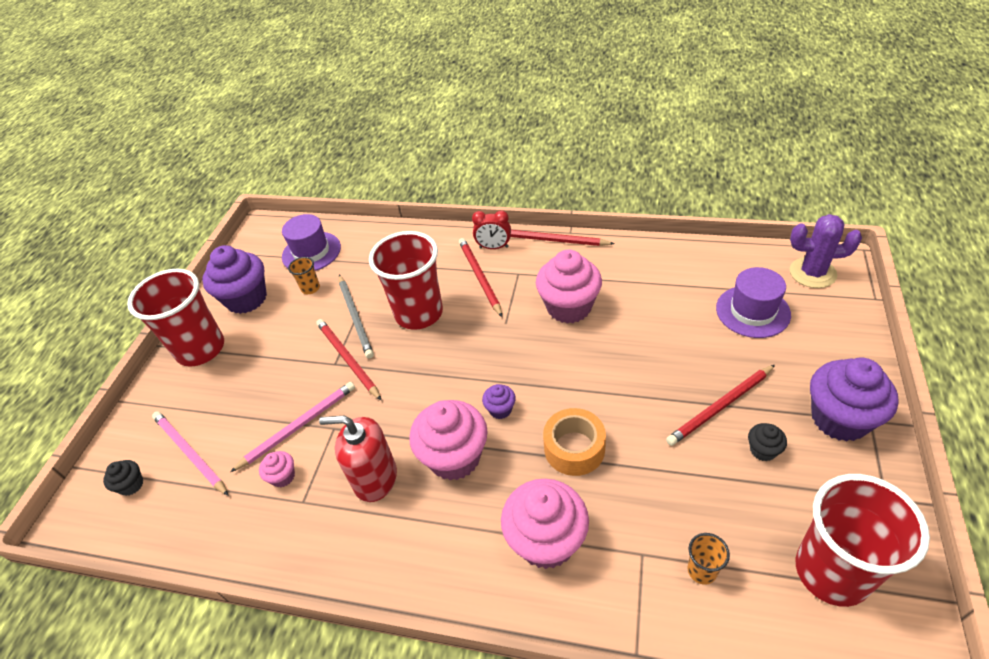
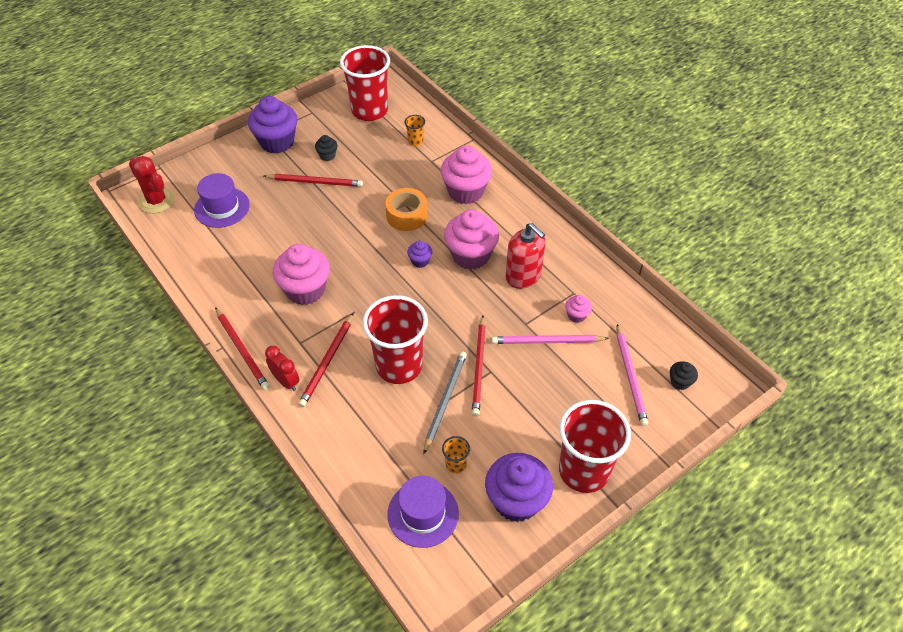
camera: 145 degrees left, 5 degrees up
(812, 273) = (157, 201): purple cactus -> red cactus

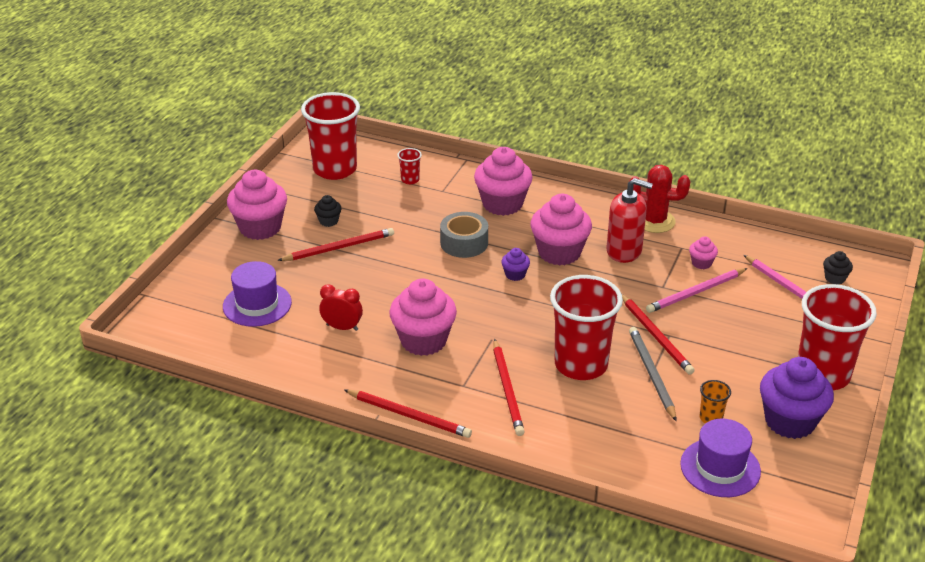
camera: 30 degrees left, 15 degrees down
(157, 201) = (173, 325): red cactus -> red cactus (654, 221)
(277, 142) = (260, 228): purple cupcake -> pink cupcake
(286, 381) = (482, 422): red clock -> red clock (342, 327)
(407, 215) = (464, 243): orange tape -> grey tape
(415, 141) = (410, 180): orange cup -> red cup

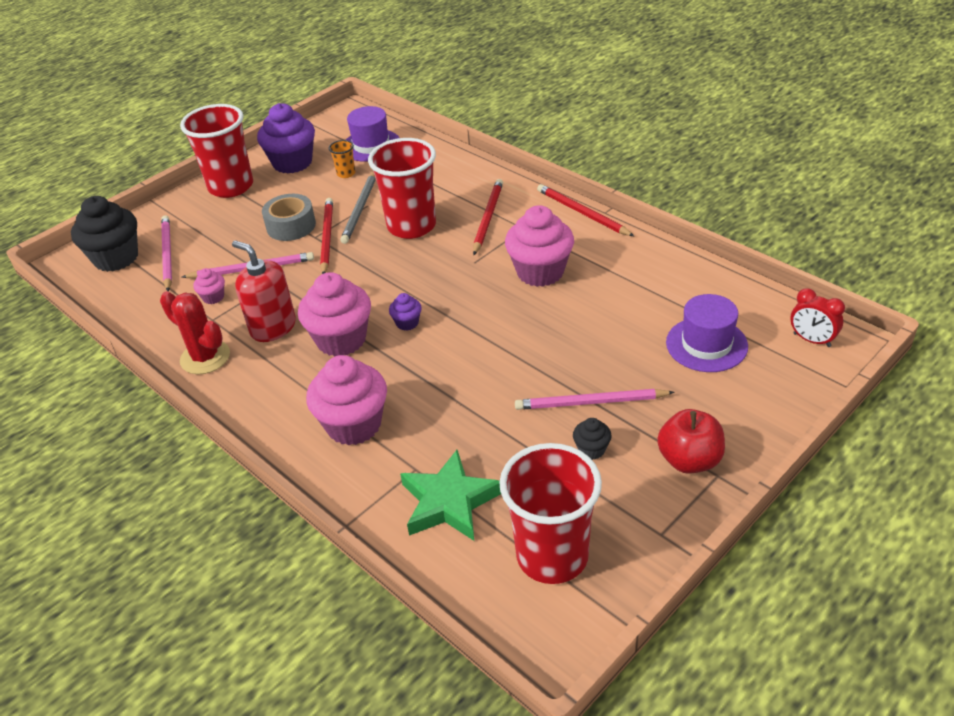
camera: 155 degrees left, 5 degrees up
(260, 228) = (689, 460): pink cupcake -> red apple
(339, 248) = (590, 402): red pencil -> pink pencil
(342, 327) = (617, 300): red clock -> red clock (811, 340)
(410, 180) = (449, 502): red cup -> green star
(464, 243) = (437, 376): grey tape -> grey tape (291, 226)
(835, 278) = (116, 258): black cupcake -> black cupcake, size x2.17

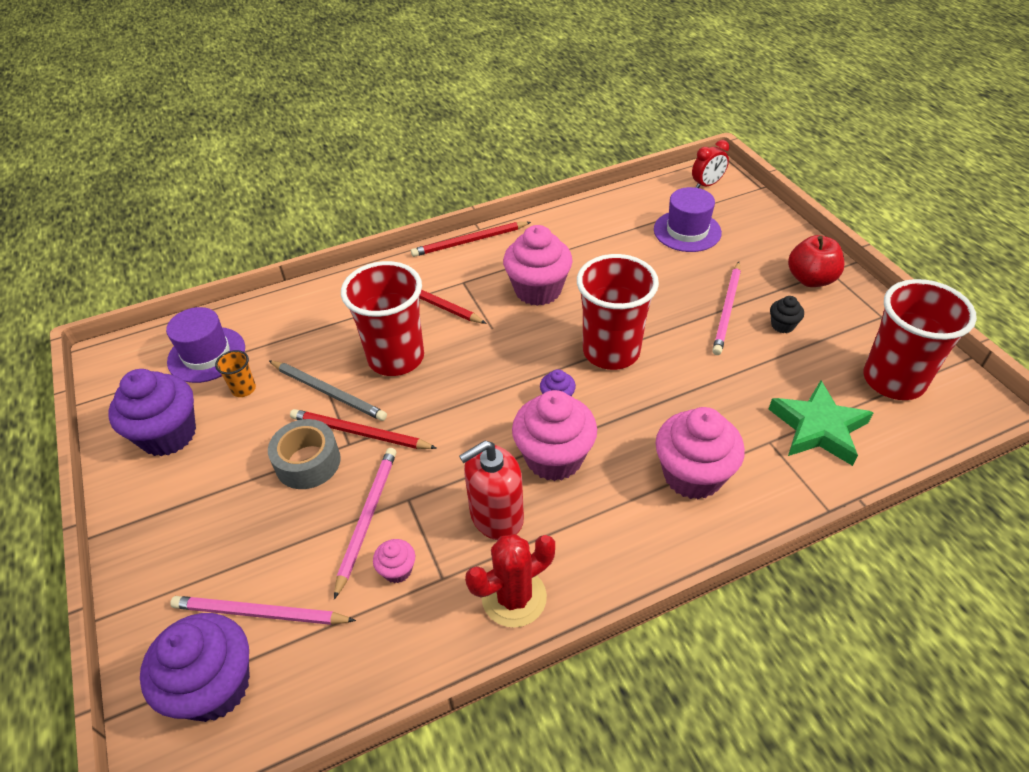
camera: 70 degrees left, 5 degrees up
(116, 258) = (214, 686): black cupcake -> purple cupcake
(231, 186) = (160, 511): red cup -> red cup (611, 351)

